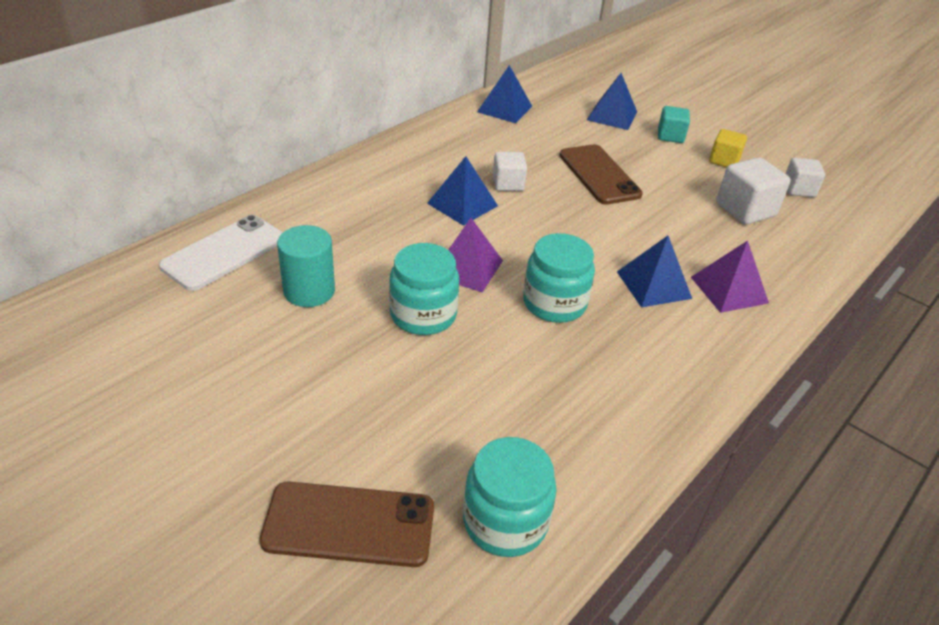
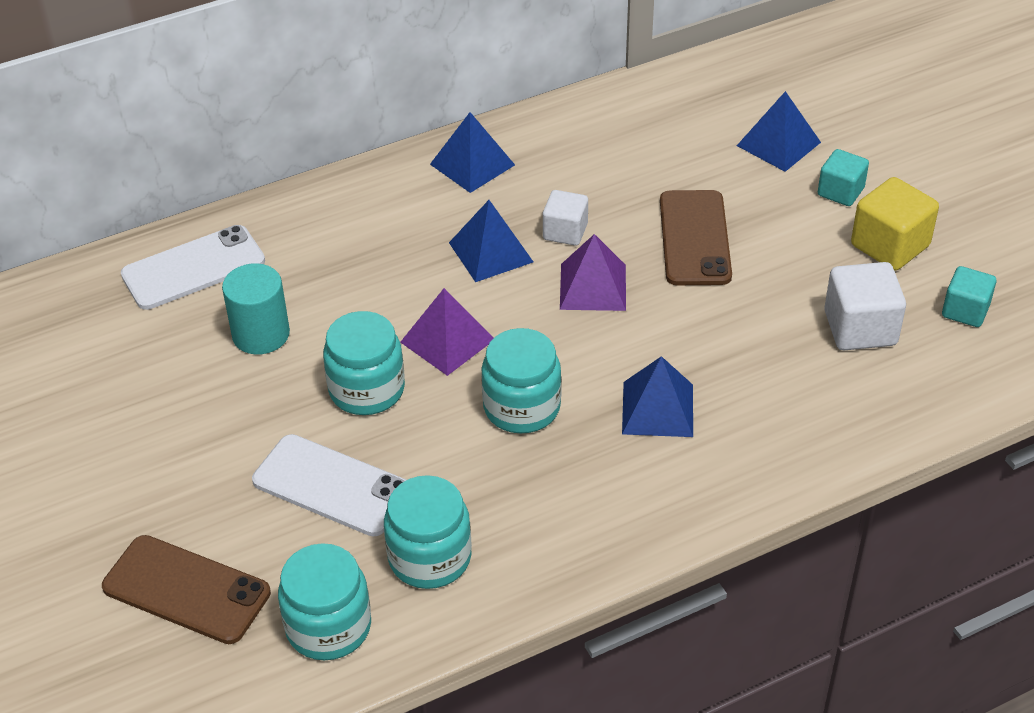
camera: 25 degrees right, 5 degrees up
(437, 396) = (331, 486): none -> white phone
(505, 109) = (632, 109): blue pyramid -> blue pyramid (472, 164)
(556, 436) = (430, 557): none -> turquoise jar
(724, 161) = (890, 246): yellow cube -> yellow cube, size x1.54
(729, 289) = (749, 435): purple pyramid -> purple pyramid (593, 286)
(798, 189) = (965, 311): white cube -> turquoise cube

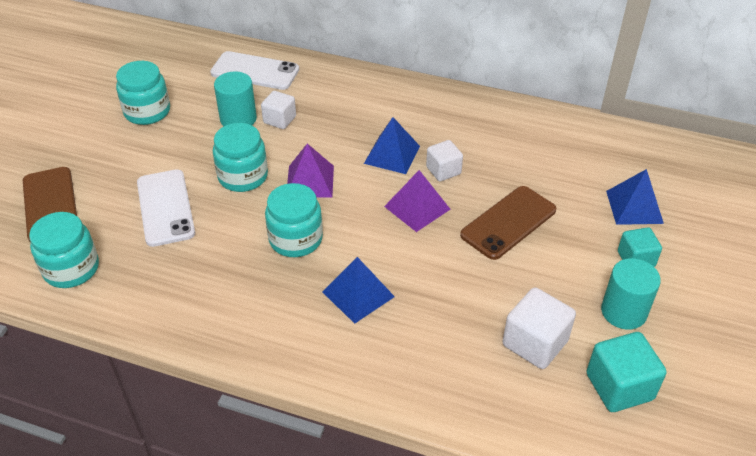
camera: 45 degrees right, 0 degrees up
(312, 301) = (279, 120): none -> white cube
(430, 557) = (153, 275): turquoise jar -> turquoise jar (147, 112)
(472, 164) = (445, 107): blue pyramid -> none
(890, 246) = (623, 311): yellow cube -> turquoise cylinder
(965, 311) = (619, 386): turquoise cube -> turquoise cube, size x1.54

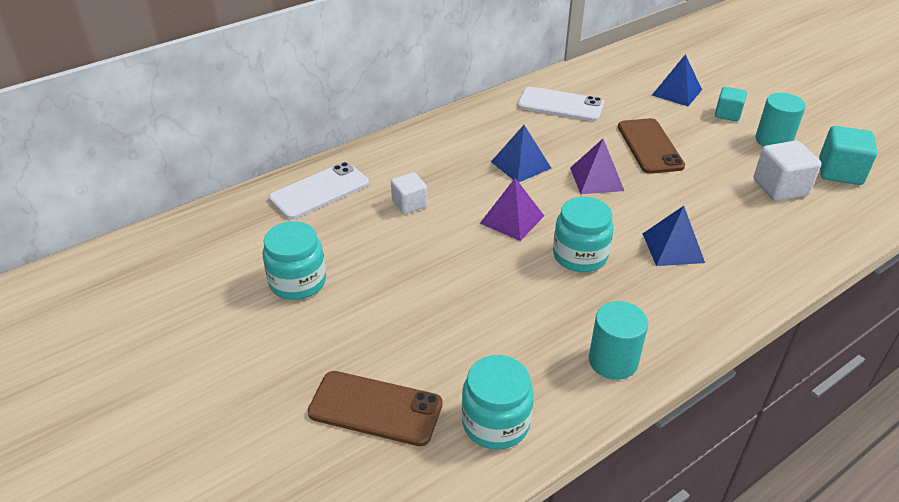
camera: 55 degrees left, 5 degrees down
(165, 208) = (463, 321): white phone -> white phone (560, 105)
(238, 119) = (379, 227): turquoise cylinder -> turquoise cylinder (613, 361)
(243, 176) = (467, 255): turquoise jar -> none
(443, 170) = (565, 149): white cube -> none

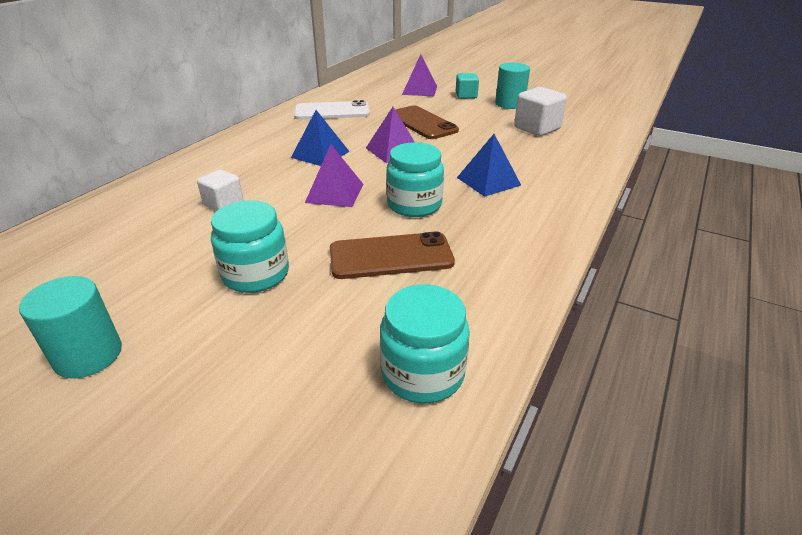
camera: 25 degrees left, 5 degrees down
(298, 282) = (114, 303): turquoise jar -> turquoise jar (256, 274)
(319, 191) = (115, 215): white phone -> none
(375, 408) = (270, 408): brown phone -> brown phone (391, 256)
(613, 361) = (500, 277): turquoise cylinder -> turquoise cylinder (88, 355)
(676, 92) = (419, 90): blue pyramid -> purple pyramid
(840, 172) = (569, 112): turquoise cube -> none

